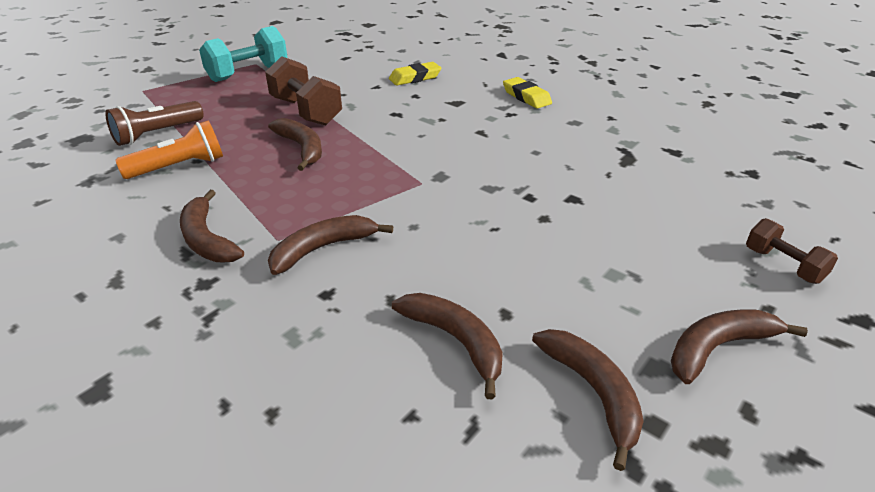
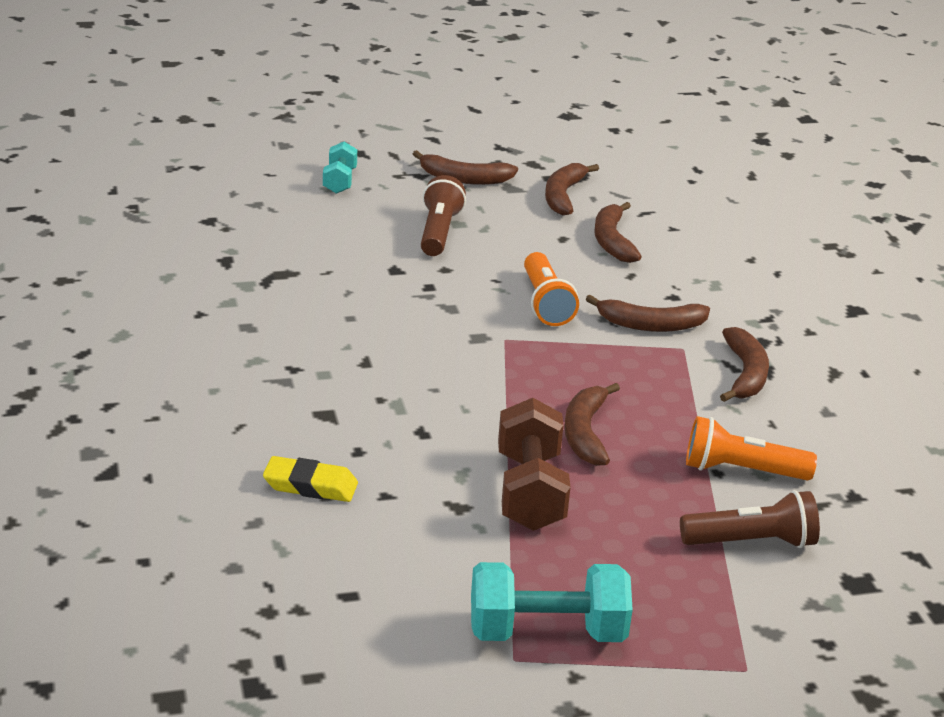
camera: 145 degrees left, 5 degrees down
(429, 226) = (545, 303): none -> orange flashlight
(526, 97) = (230, 381): yellow eraser -> none
(610, 253) = (439, 232): none -> brown flashlight
(783, 265) = (340, 181): brown dumbbell -> turquoise dumbbell

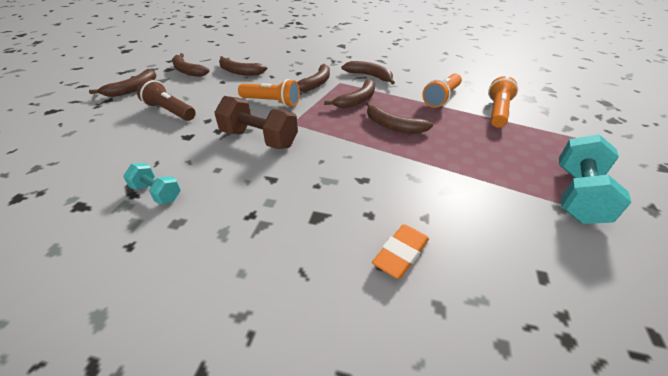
camera: 60 degrees left, 10 degrees up
(310, 485) = (400, 254): yellow eraser -> orange eraser
(340, 181) = (68, 126): turquoise dumbbell -> turquoise dumbbell (157, 193)
(530, 492) = (439, 159): brown dumbbell -> brown dumbbell (259, 139)
(635, 381) = (357, 100): none -> brown banana
(752, 542) = (497, 112): brown flashlight -> orange flashlight

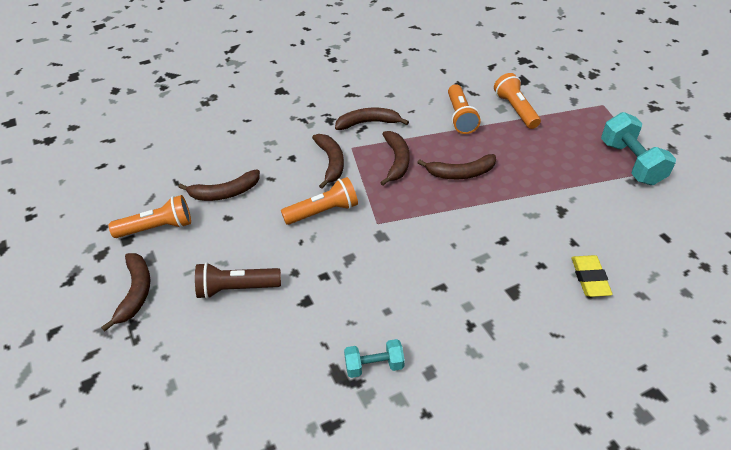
camera: 40 degrees left, 5 degrees up
(187, 71) = (157, 228): brown banana -> orange flashlight
(259, 139) = (375, 258): brown dumbbell -> none
(400, 254) = (589, 278): orange eraser -> yellow eraser

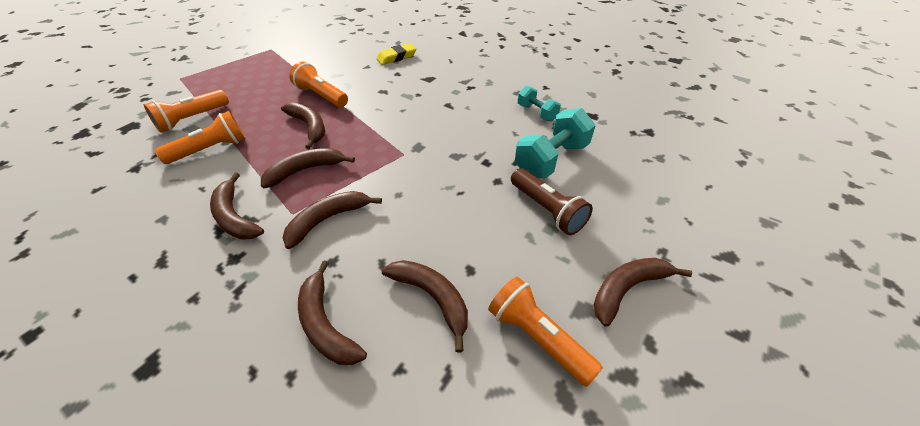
camera: 120 degrees left, 0 degrees up
(249, 147) = (326, 324): none -> brown banana
(323, 211) = (410, 193): orange flashlight -> orange flashlight (321, 96)
(631, 163) = (265, 58): turquoise dumbbell -> turquoise dumbbell (551, 159)

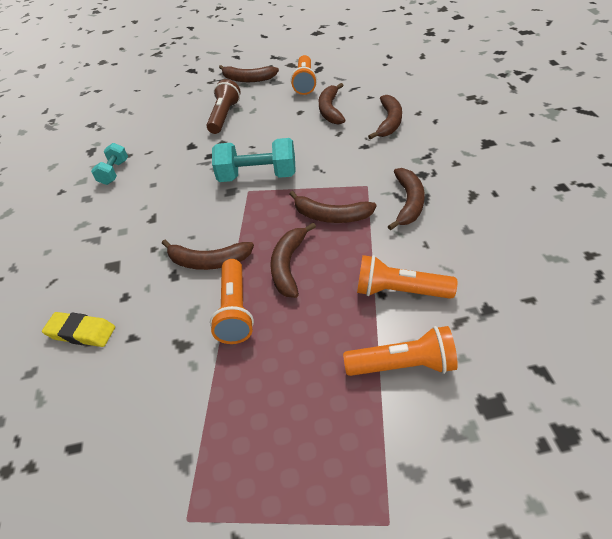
camera: 130 degrees left, 0 degrees up
(328, 219) = (347, 169): brown banana -> brown banana (208, 261)
(551, 159) = (172, 138): turquoise dumbbell -> turquoise dumbbell (257, 176)

